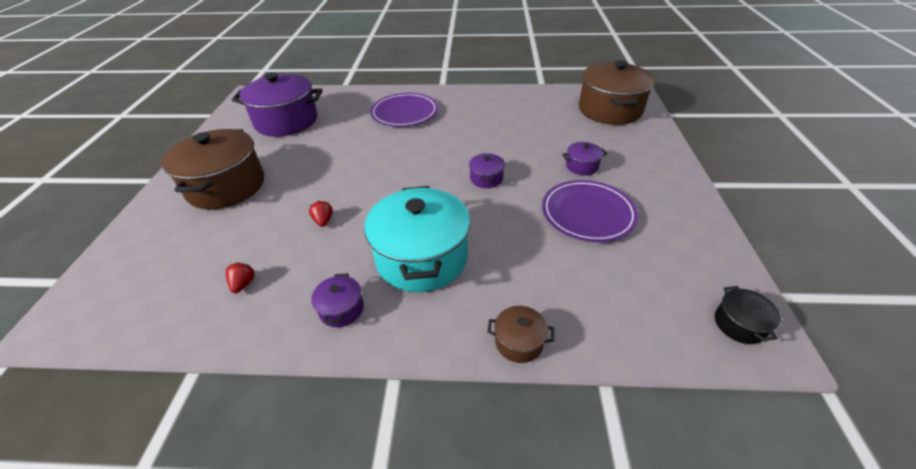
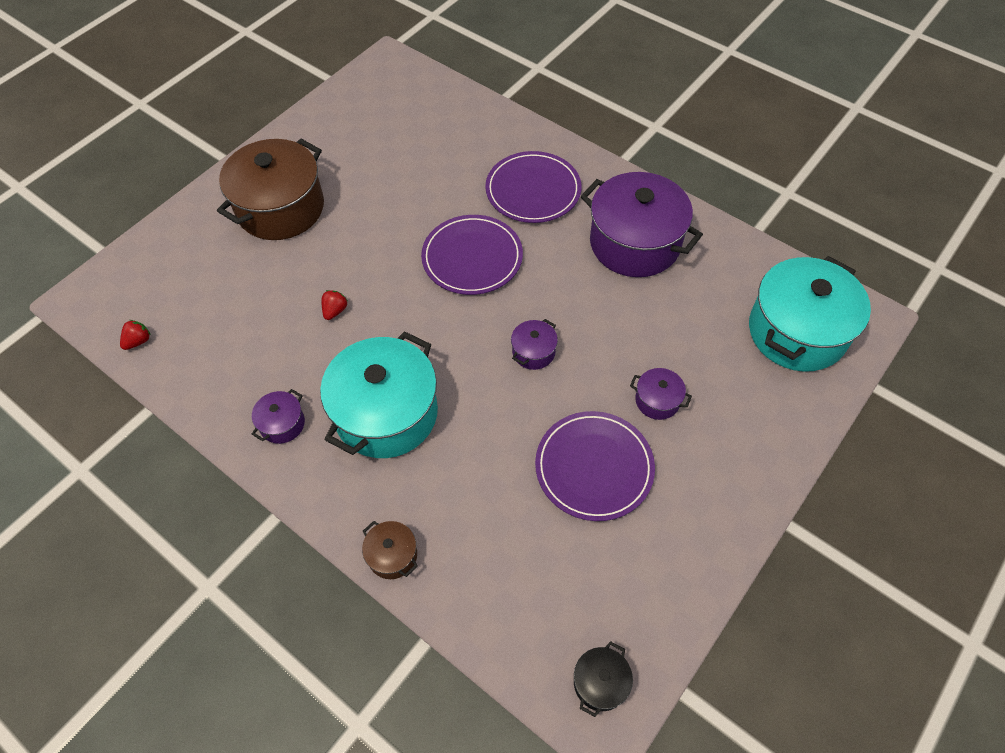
camera: 35 degrees right, 15 degrees up
(243, 284) = (227, 345): red strawberry -> red strawberry (138, 341)
(286, 121) = (396, 134): purple pot -> purple pot (635, 243)
(398, 154) = (472, 257): none -> purple plate
(610, 110) = (797, 331): brown pot -> turquoise pot

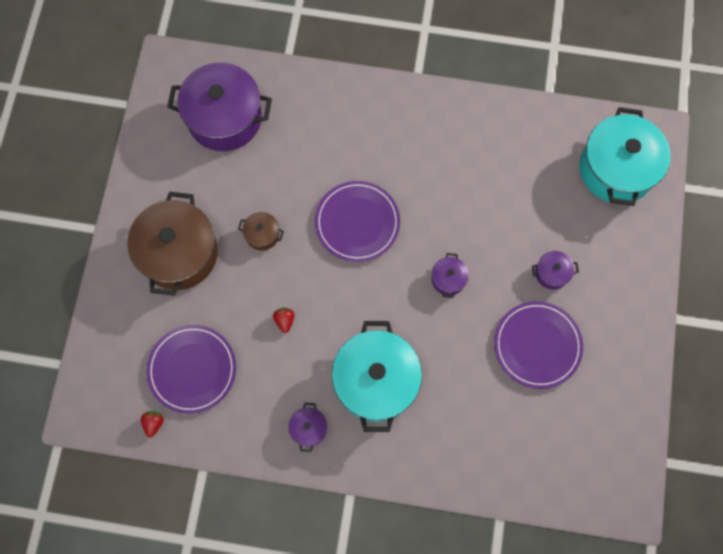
camera: 30 degrees left, 15 degrees up
(392, 555) = (445, 478): brown pot -> brown pot (262, 235)
(533, 190) = (366, 138): purple plate -> purple plate (192, 369)
(600, 682) = (617, 485): black pot -> none
(635, 243) = (468, 149): purple pot -> purple pot (224, 118)

